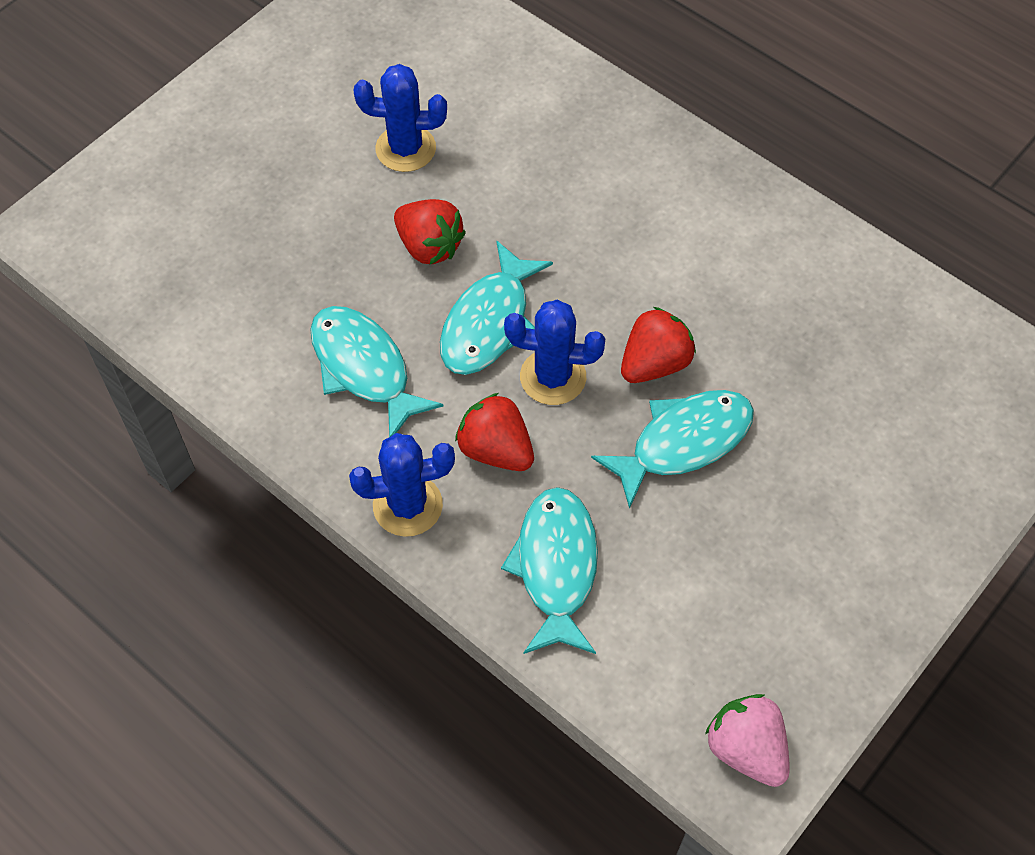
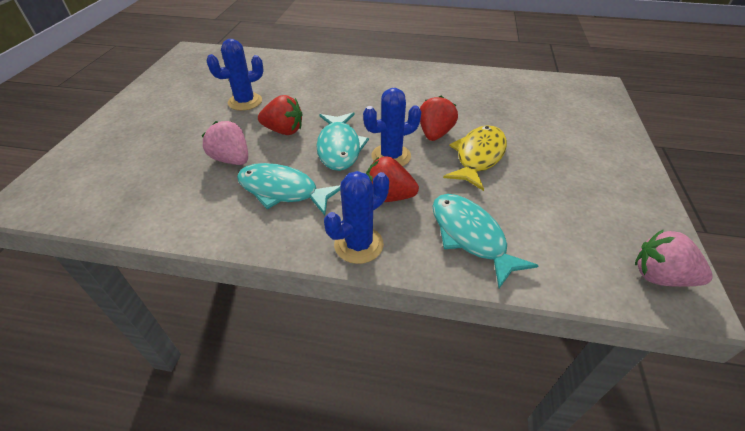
camera: 30 degrees left, 15 degrees down
(326, 274) = (232, 159): none -> pink strawberry
(683, 442) = (478, 157): turquoise fish -> yellow fish

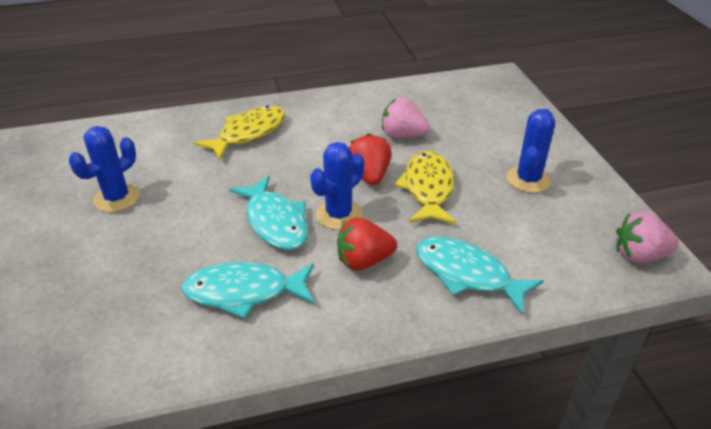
camera: 25 degrees left, 5 degrees down
(232, 159) = (154, 275): pink strawberry -> pink strawberry (402, 135)
(284, 131) = (194, 221): red strawberry -> none
(358, 245) = (366, 321): blue cactus -> blue cactus (528, 180)
(362, 81) = (248, 133): none -> yellow fish

